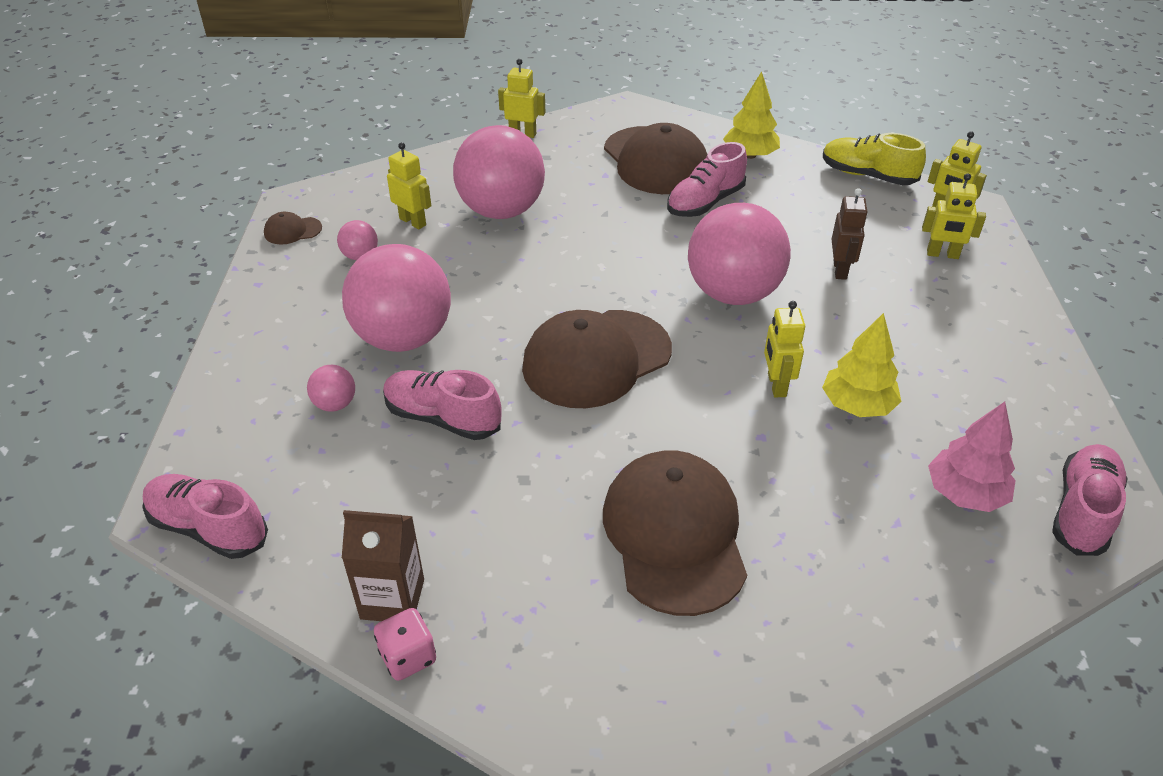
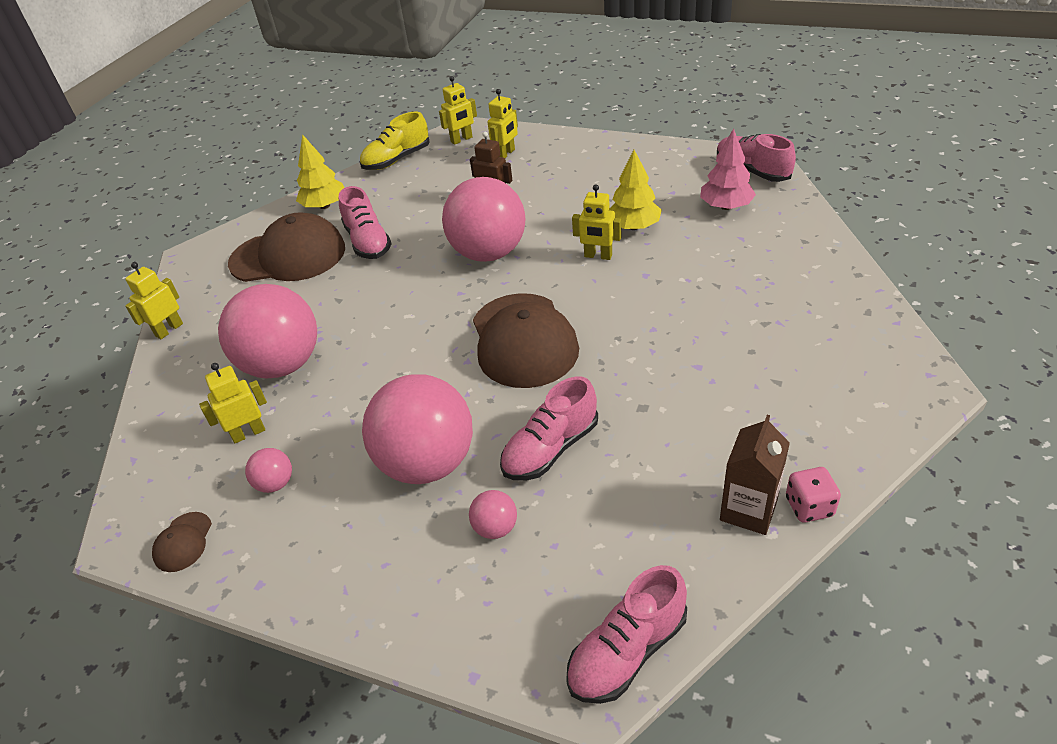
camera: 65 degrees left, 0 degrees up
(674, 534) = (724, 336): brown cap -> none

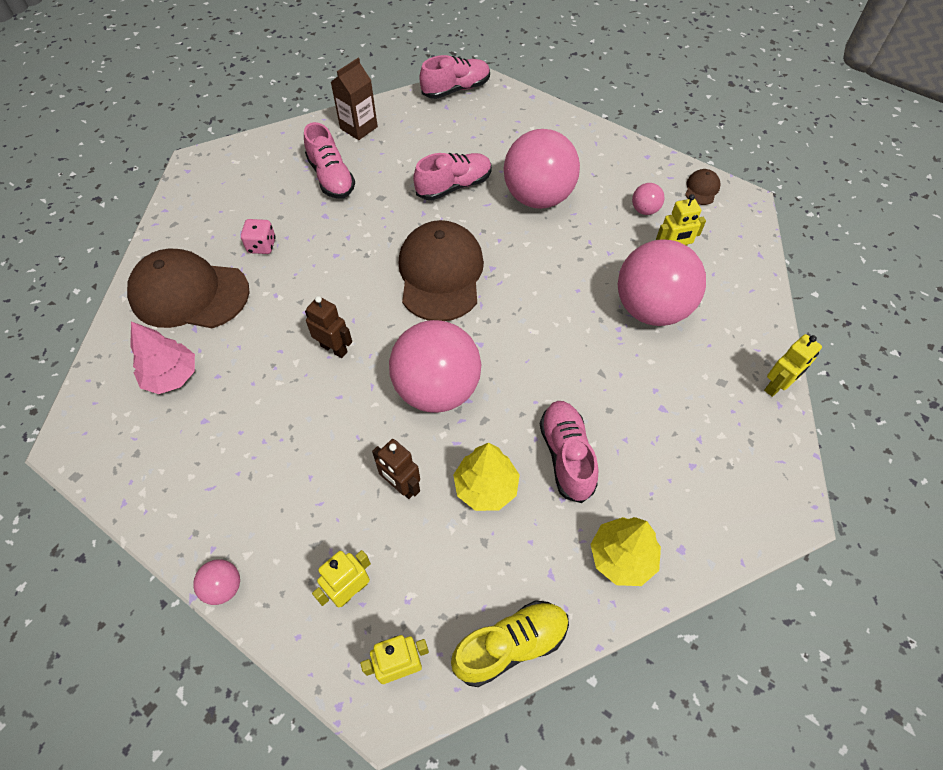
camera: 170 degrees left, 15 degrees up
(288, 256) = (662, 463): brown cap -> brown cap (189, 294)
(495, 528) = (503, 152): pink ball -> pink ball (224, 587)
(598, 256) = (334, 348): yellow robot -> brown robot
(633, 226) = (277, 378): yellow tree -> yellow tree (486, 487)
(752, 171) = (98, 425): pink shoe -> pink shoe (331, 178)
(809, 506) = (326, 122): pink dice -> pink dice (262, 246)

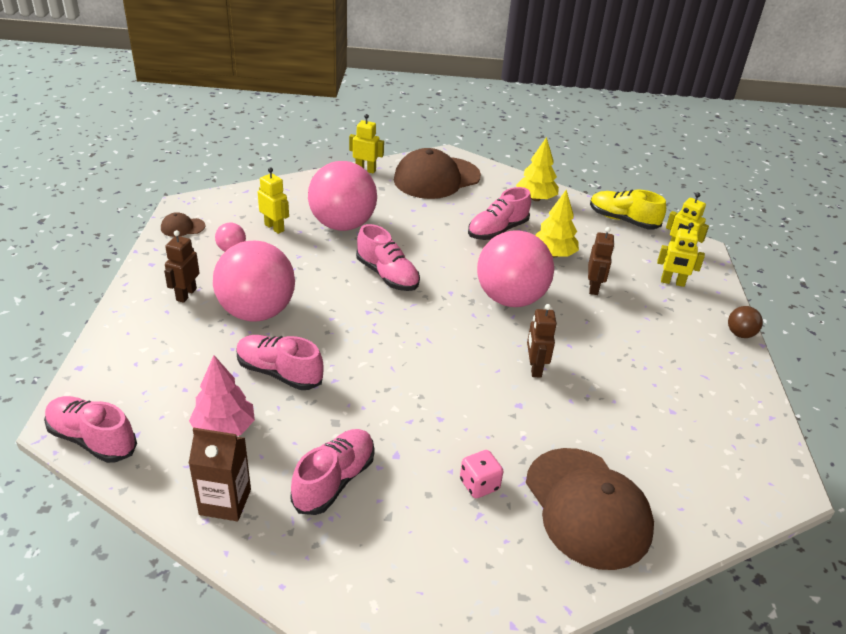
camera: 125 degrees left, 20 degrees down
(172, 376) = (668, 458): pink tree -> pink tree (224, 428)
(224, 587) = (740, 334): pink ball -> brown ball
(440, 274) = (401, 338): brown cap -> brown cap (436, 178)
(537, 306) = (387, 275): none -> pink shoe
(589, 164) = (186, 294): none -> brown robot

